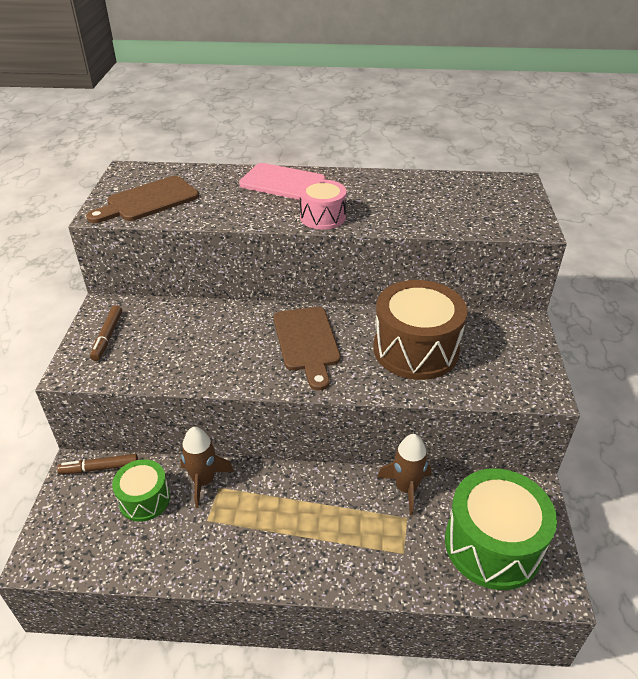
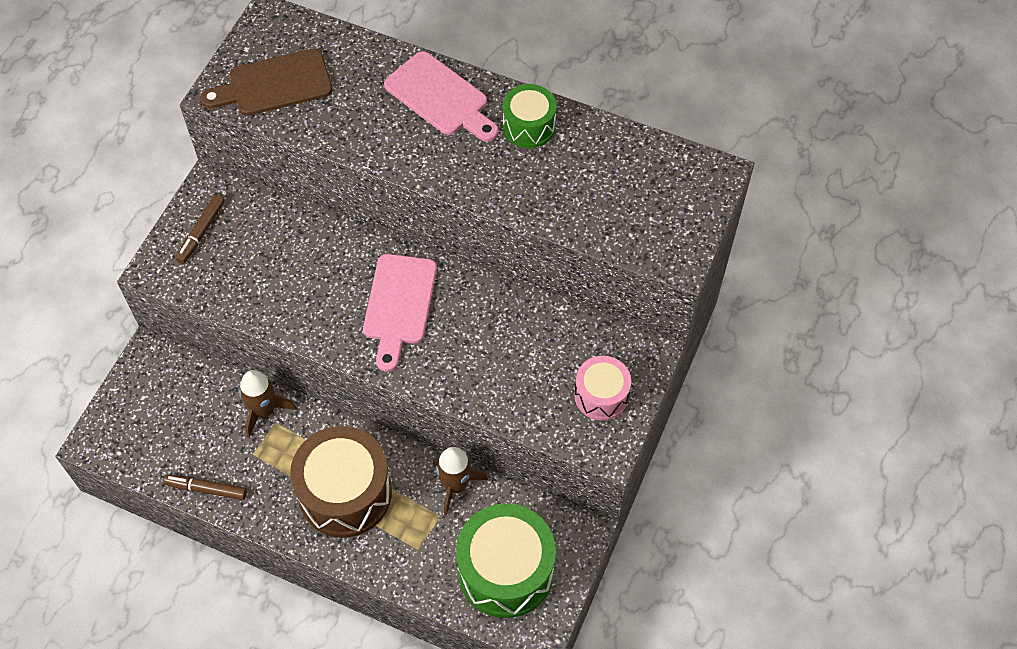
camera: 20 degrees right, 20 degrees up
(99, 468) = (171, 363): brown marker -> brown marker (206, 489)
(144, 499) = (203, 412): green drum -> green drum (529, 126)
(307, 342) = (399, 305): brown cutting board -> pink cutting board
(322, 217) = (451, 170): pink drum -> pink drum (601, 395)
(415, 349) = (507, 351): brown drum -> brown drum (345, 493)

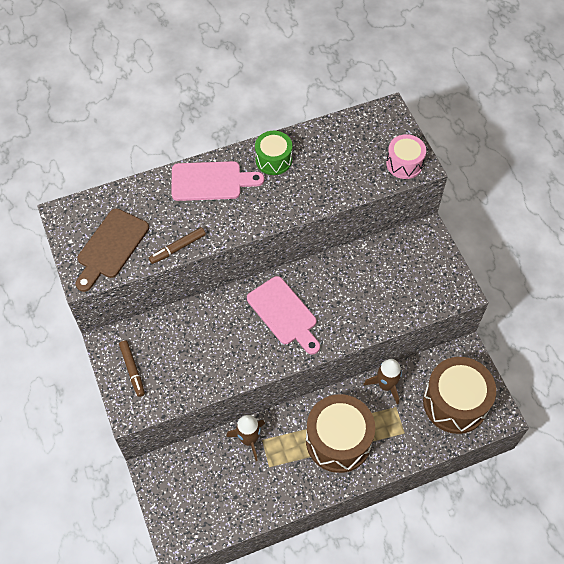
camera: 45 degrees left, 0 degrees up
(206, 489) = (266, 507): brown marker -> brown marker (177, 248)
(506, 571) = (455, 403): green drum -> brown drum
(601, 395) = (430, 270): pink drum -> pink drum (404, 163)

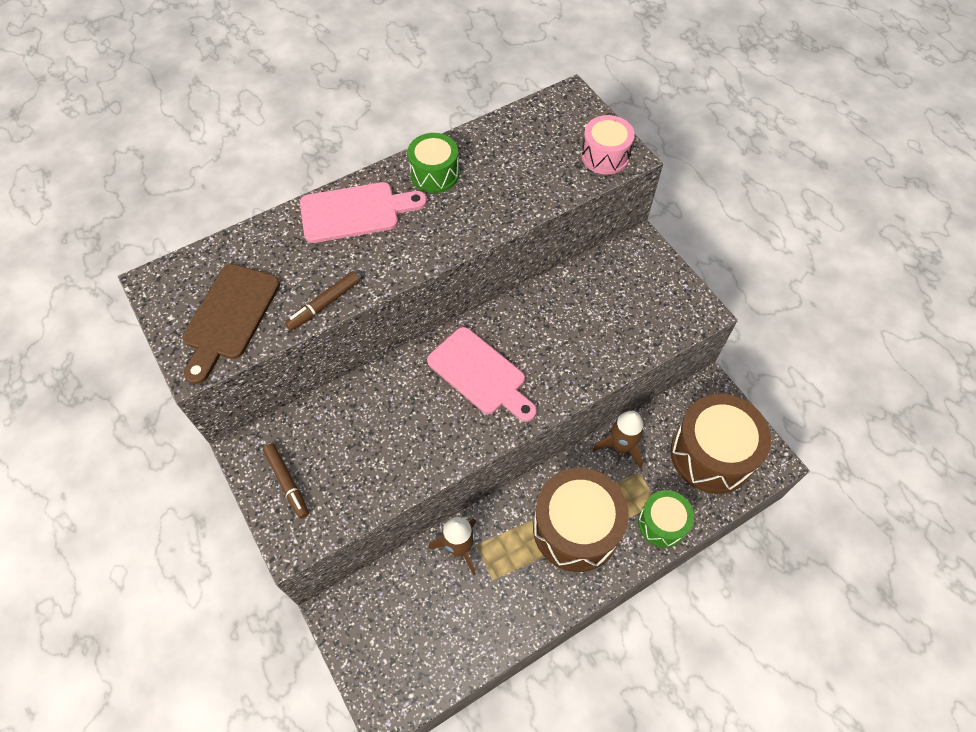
camera: 10 degrees left, 0 degrees up
(404, 448) = (662, 523): none -> green drum

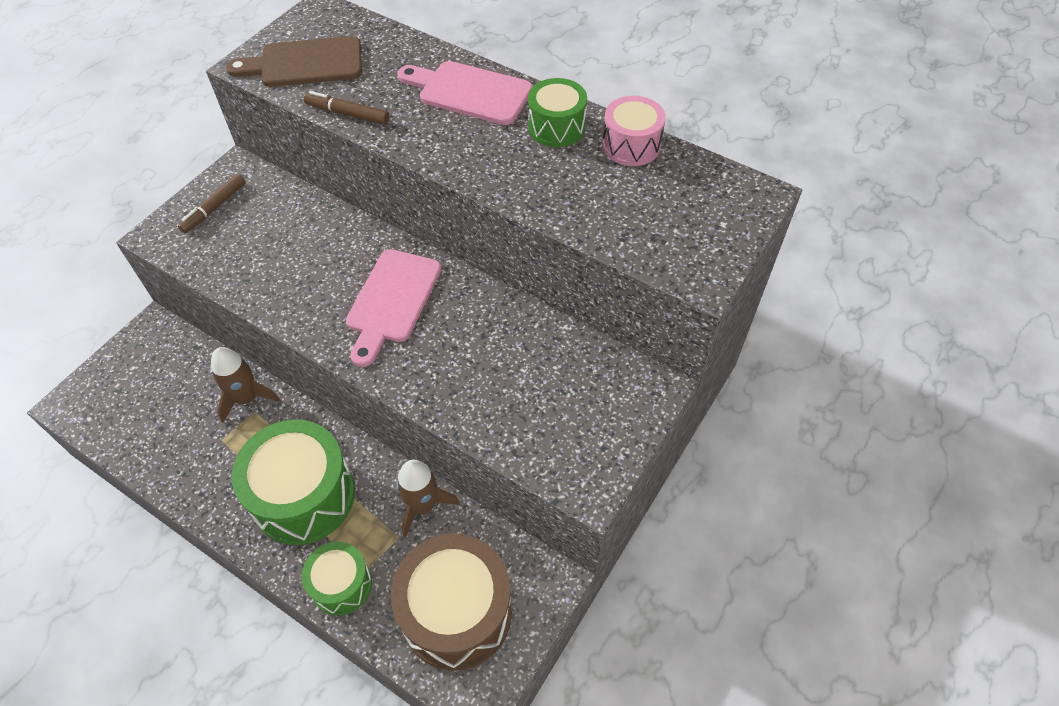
camera: 65 degrees right, 5 degrees down
(356, 212) = (469, 92): pink cutting board -> pink cutting board turned 150 degrees clockwise
(576, 528) = (303, 496): brown drum -> green drum
(605, 156) = (687, 257): pink drum -> pink drum (631, 145)

